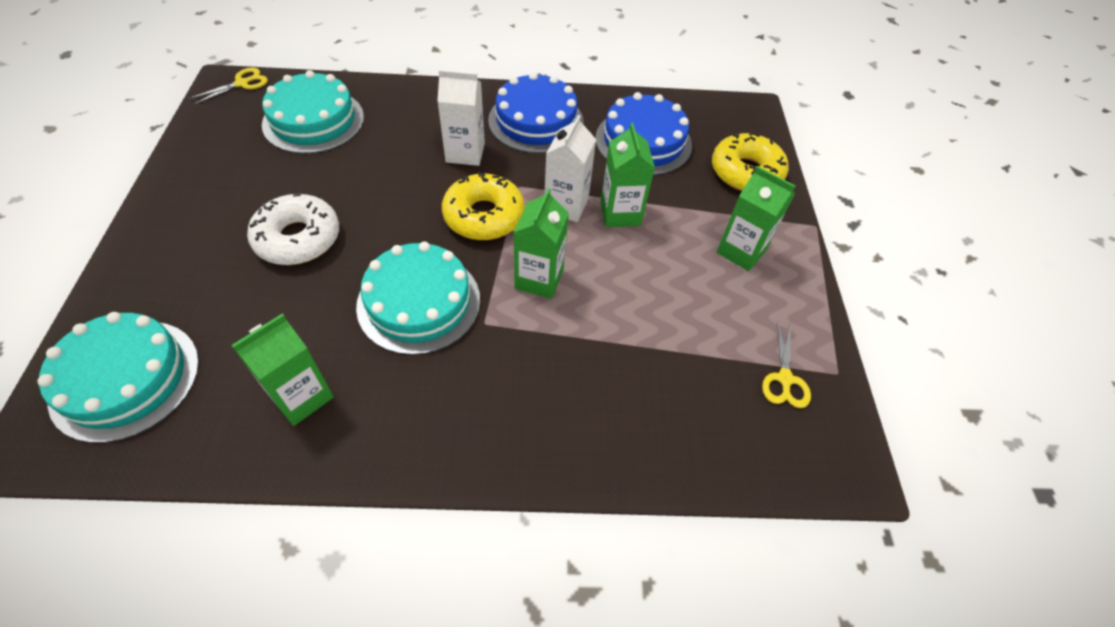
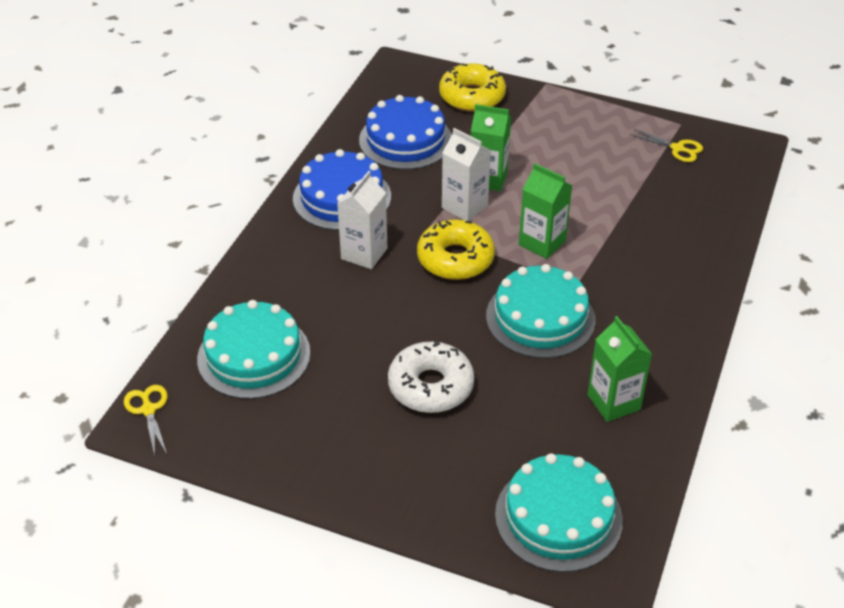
camera: 65 degrees left, 10 degrees down
(741, 251) = (556, 128): green carton -> none

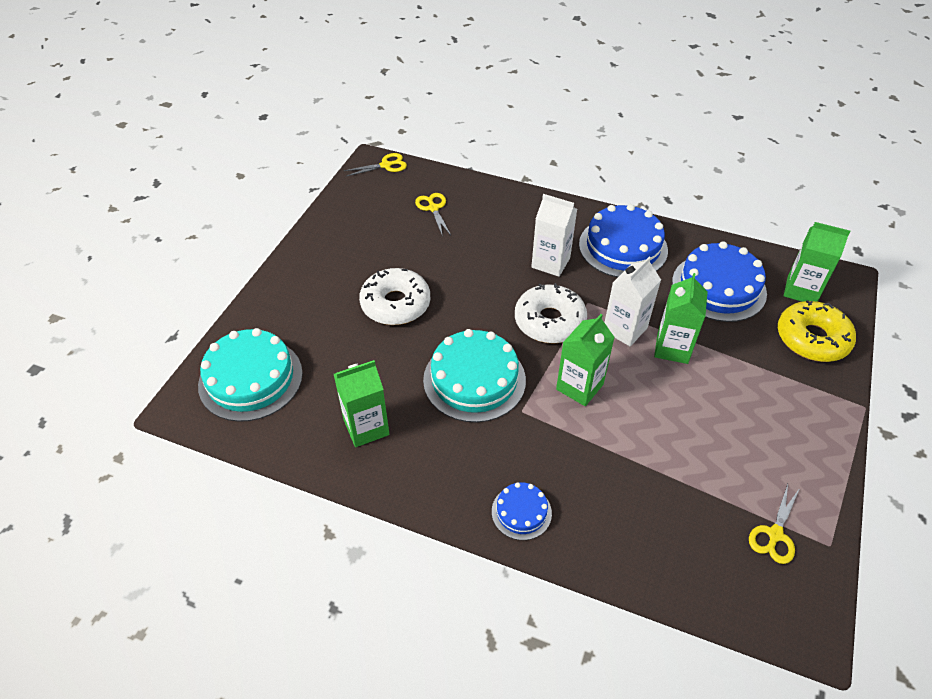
camera: 90 degrees right, 5 degrees up
(254, 356) = (433, 208): turquoise cake -> yellow scissors
(410, 92) = (801, 290): none -> green carton
(455, 259) = (549, 321): yellow donut -> white donut
(689, 288) = (521, 512): none -> blue cake

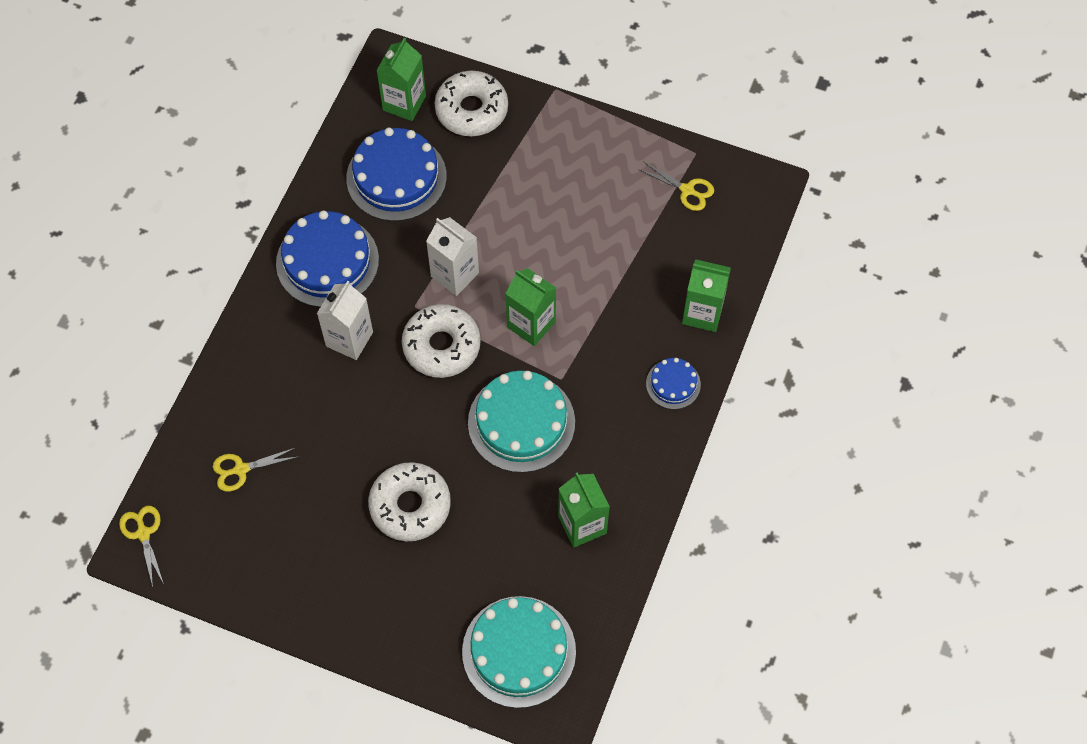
camera: 90 degrees left, 15 degrees up
(672, 348) = (481, 234): green carton -> green carton (702, 313)
(812, 339) = (471, 110): yellow donut -> white donut

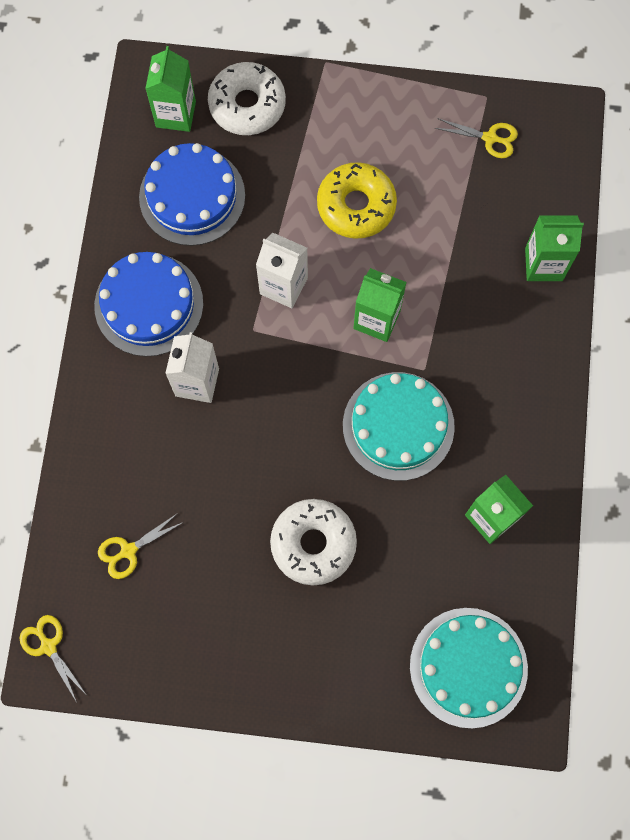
camera: 15 degrees left, 10 degrees up
(441, 346) = (293, 365): white donut -> none
(543, 220) = (356, 206): none -> yellow donut
(673, 384) = (537, 346): blue cake -> none

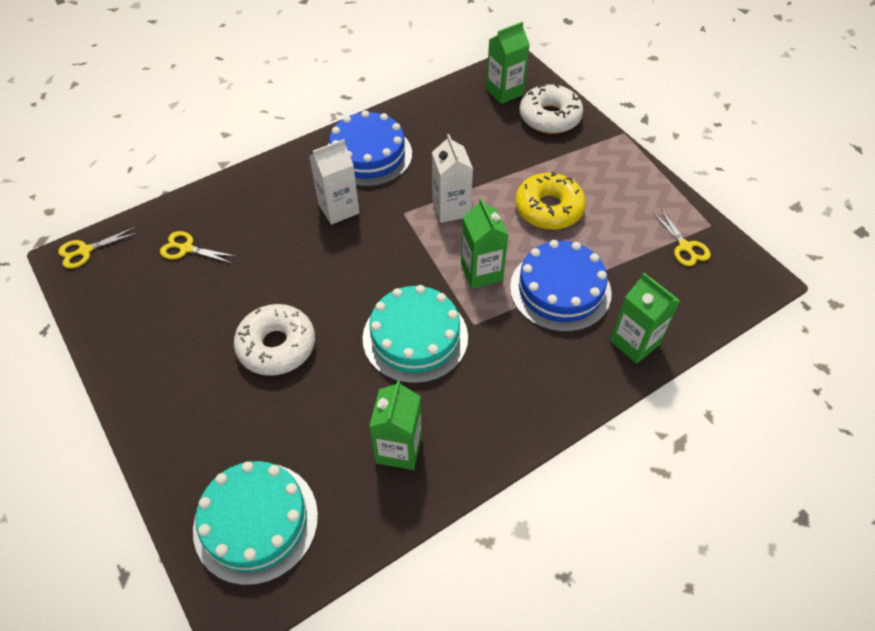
camera: 50 degrees right, 20 degrees down
(48, 646) = (85, 251): yellow scissors -> yellow scissors turned 135 degrees counterclockwise
(192, 196) = (461, 130): blue cake -> blue cake (560, 290)

